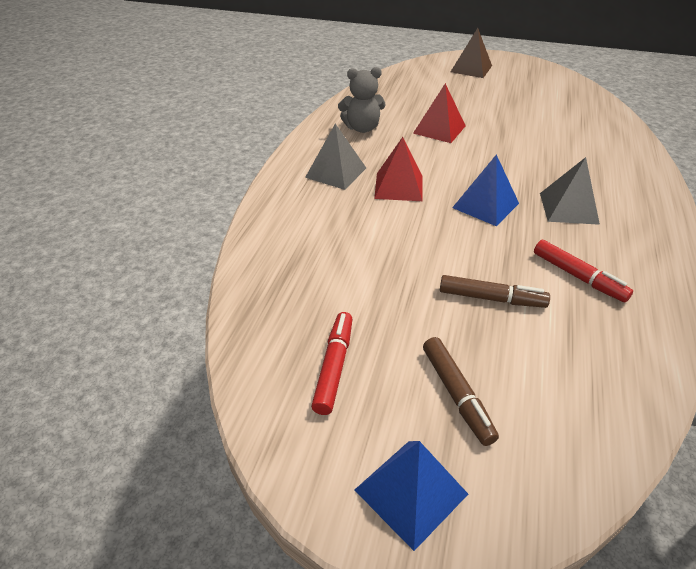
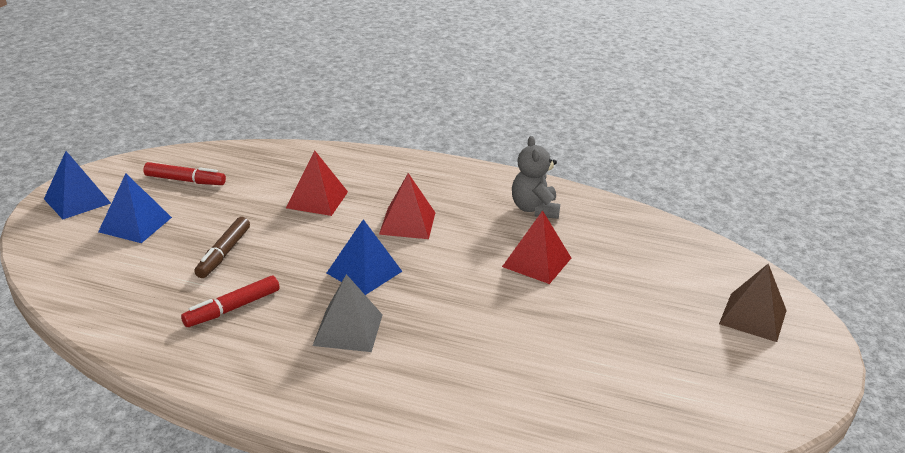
camera: 90 degrees right, 10 degrees down
(336, 172) = (437, 190): grey pyramid -> none
(365, 244) = (317, 199): none -> red pyramid
(456, 395) = (135, 224): brown marker -> blue pyramid

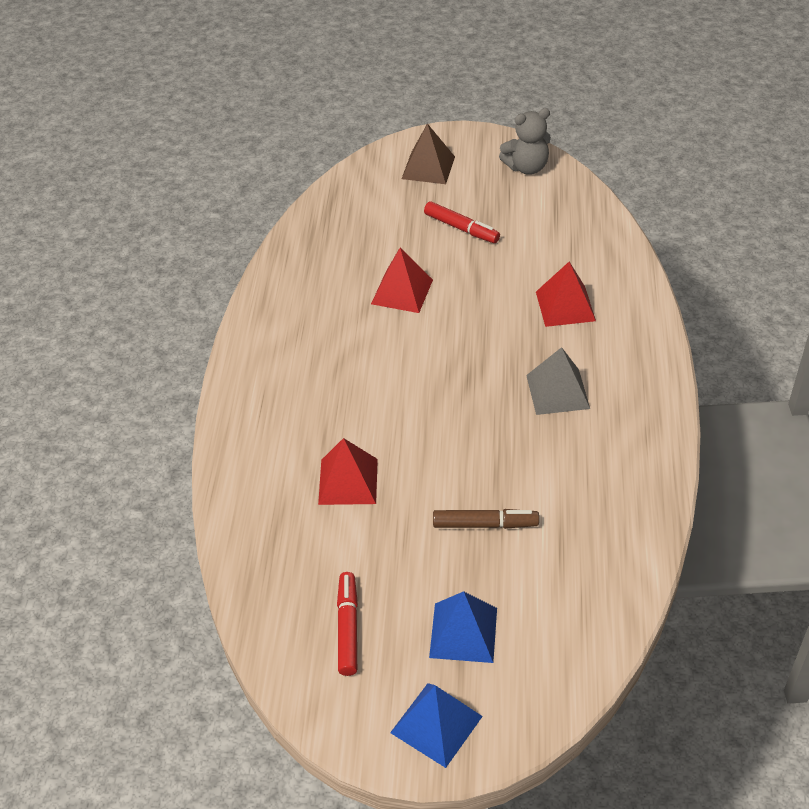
camera: 100 degrees left, 15 degrees up
(232, 308) = (568, 482): red marker -> red marker (461, 228)
(364, 272) = (468, 404): blue pyramid -> none
(407, 223) = (369, 394): red pyramid -> red pyramid (565, 306)
(534, 209) = (307, 306): grey teddy bear -> grey teddy bear (526, 167)

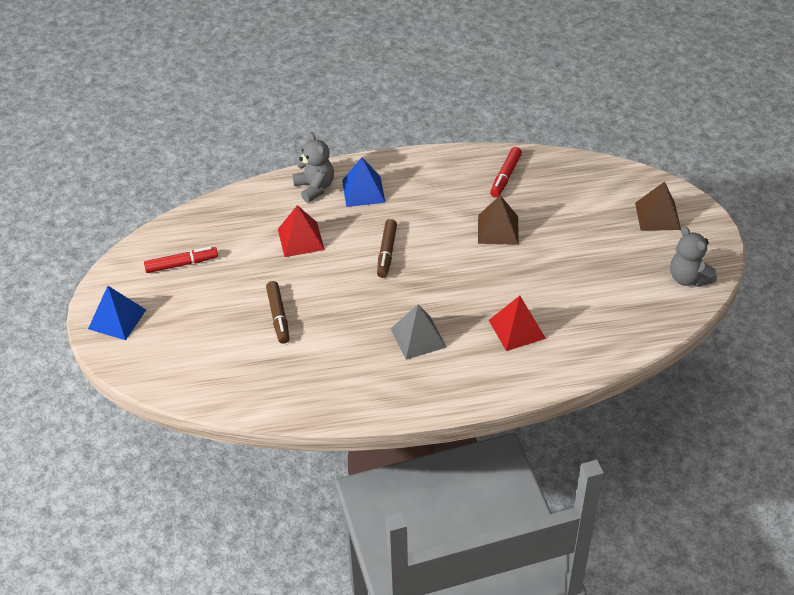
camera: 75 degrees right, 0 degrees up
(252, 452) = (315, 187): none -> grey teddy bear
(402, 292) = (498, 229): red pyramid -> brown pyramid
(405, 397) = (386, 252): none -> brown marker
(461, 228) = (587, 250): red marker -> red marker (505, 176)
(463, 632) = (186, 320): blue pyramid -> blue pyramid (363, 191)

